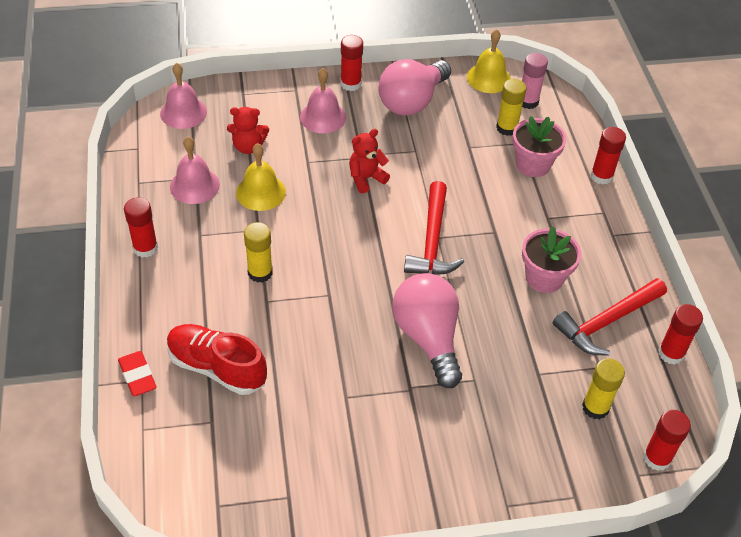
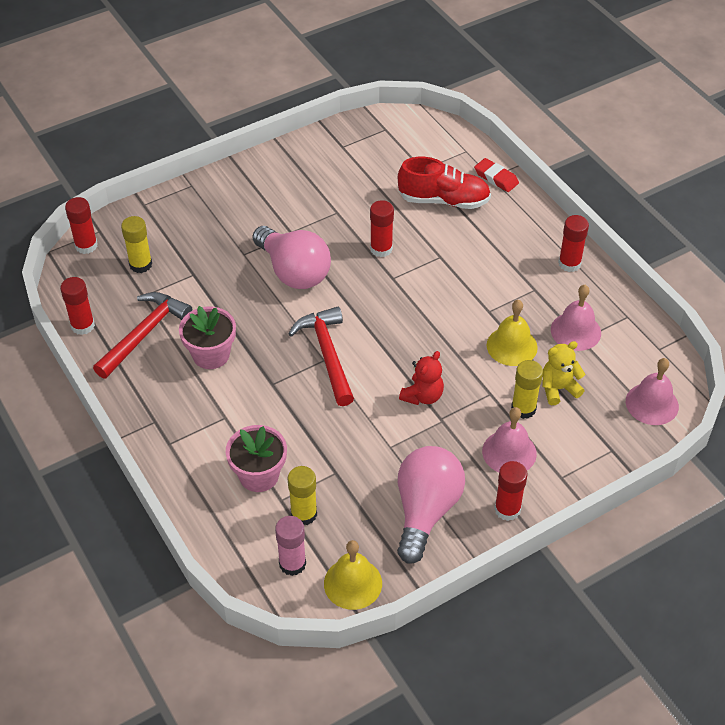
camera: 160 degrees right, 0 degrees up
(248, 147) = (558, 389): red teddy bear -> yellow teddy bear
(260, 273) = (461, 276): yellow glue stick -> yellow glue stick (523, 408)
(601, 176) = (180, 487): red glue stick -> red glue stick (381, 249)

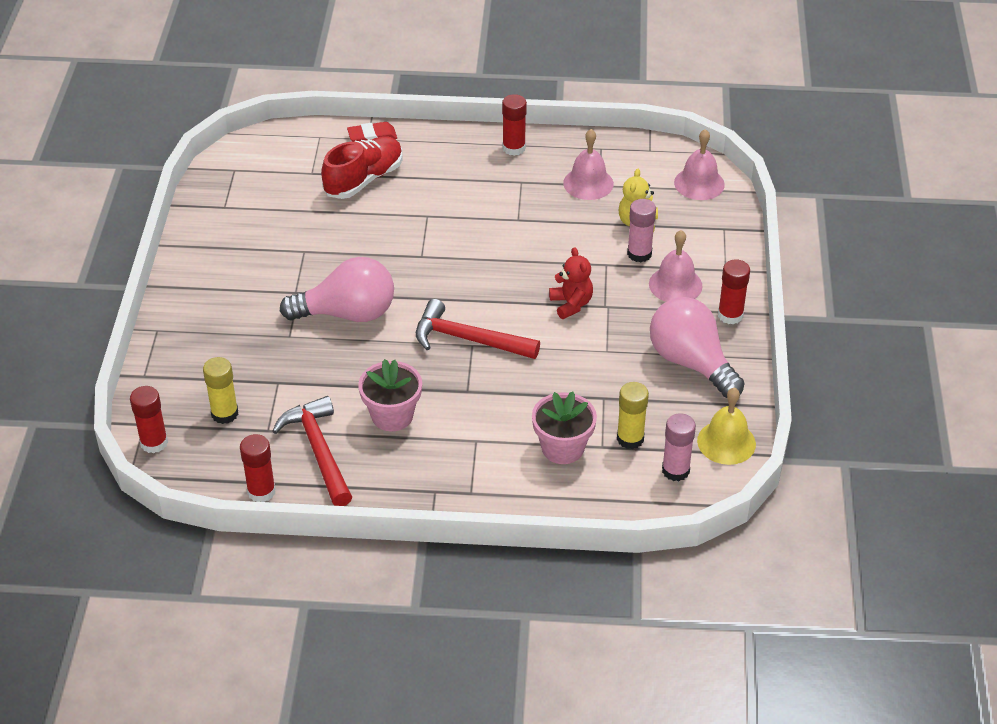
camera: 55 degrees left, 5 degrees down
(381, 249) = (379, 246): red glue stick -> none
(512, 346) = (568, 226): yellow bell -> none
(523, 408) = (639, 254): yellow glue stick -> pink glue stick

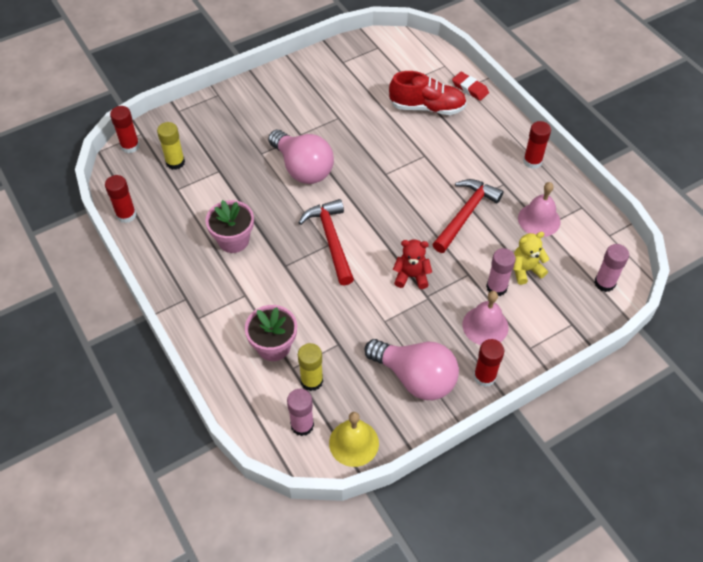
camera: 55 degrees right, 10 degrees up
(319, 451) = (177, 222): red hammer -> red hammer (465, 214)
(571, 304) = (411, 276): red teddy bear -> red teddy bear turned 120 degrees counterclockwise
(691, 362) = (415, 378): pink light bulb -> pink light bulb turned 105 degrees clockwise
(699, 183) = (604, 283): pink bell -> pink glue stick

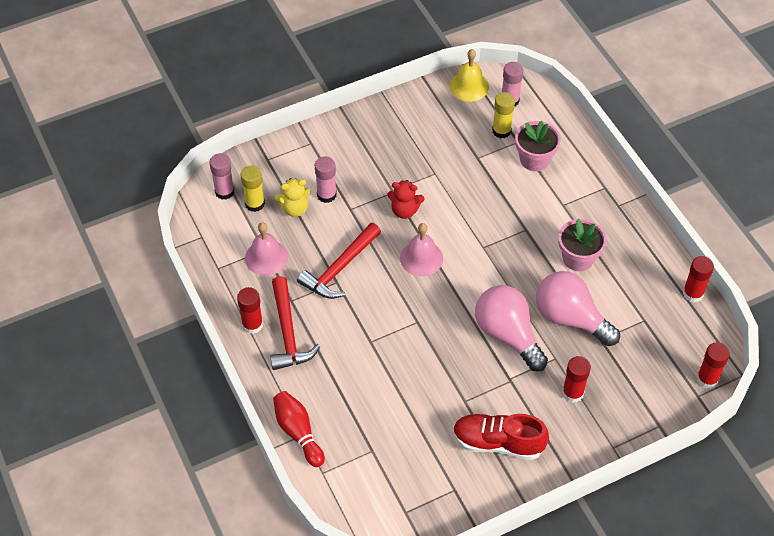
camera: 175 degrees left, 0 degrees up
(175, 162) = (651, 353): yellow glue stick -> yellow glue stick (255, 204)
(331, 240) = (479, 251): red hammer -> red hammer (288, 332)
(415, 378) = (414, 127): pink light bulb -> pink light bulb (570, 318)
(427, 107) = (356, 407): red shoe -> red shoe (498, 443)
(470, 88) = (298, 432): red eraser -> red bowling pin
(484, 376) = (355, 124): red glue stick -> red glue stick (572, 393)
(485, 326) = (345, 163): pink bell -> pink bell (421, 258)

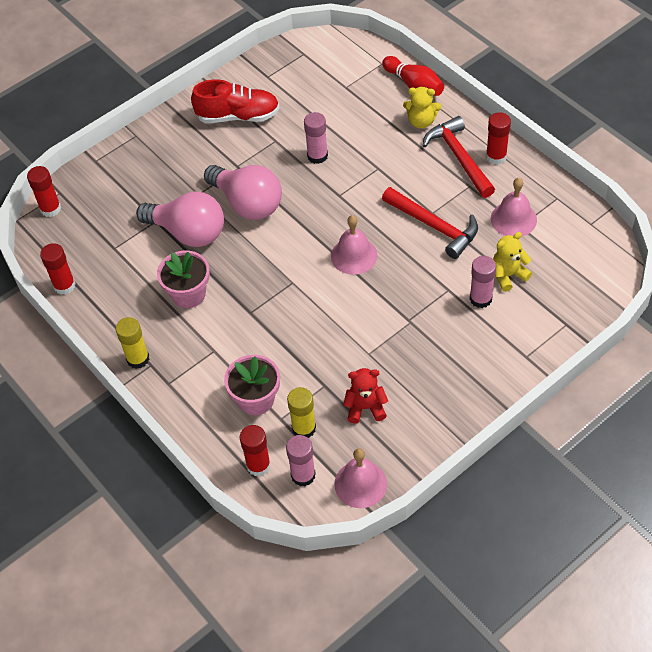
camera: 170 degrees right, 0 degrees up
(224, 191) = (593, 275): pink glue stick -> pink glue stick (317, 156)
(255, 204) = (554, 270): yellow glue stick -> yellow glue stick (138, 359)
(308, 384) = (421, 121): none -> yellow teddy bear
(340, 268) = (434, 226): red hammer -> red hammer turned 105 degrees clockwise
(404, 210) = (388, 301): red teddy bear -> red teddy bear (365, 407)
(469, 86) = (360, 484): yellow bell -> pink bell
(572, 393) = (177, 169): red glue stick -> red glue stick (258, 465)

